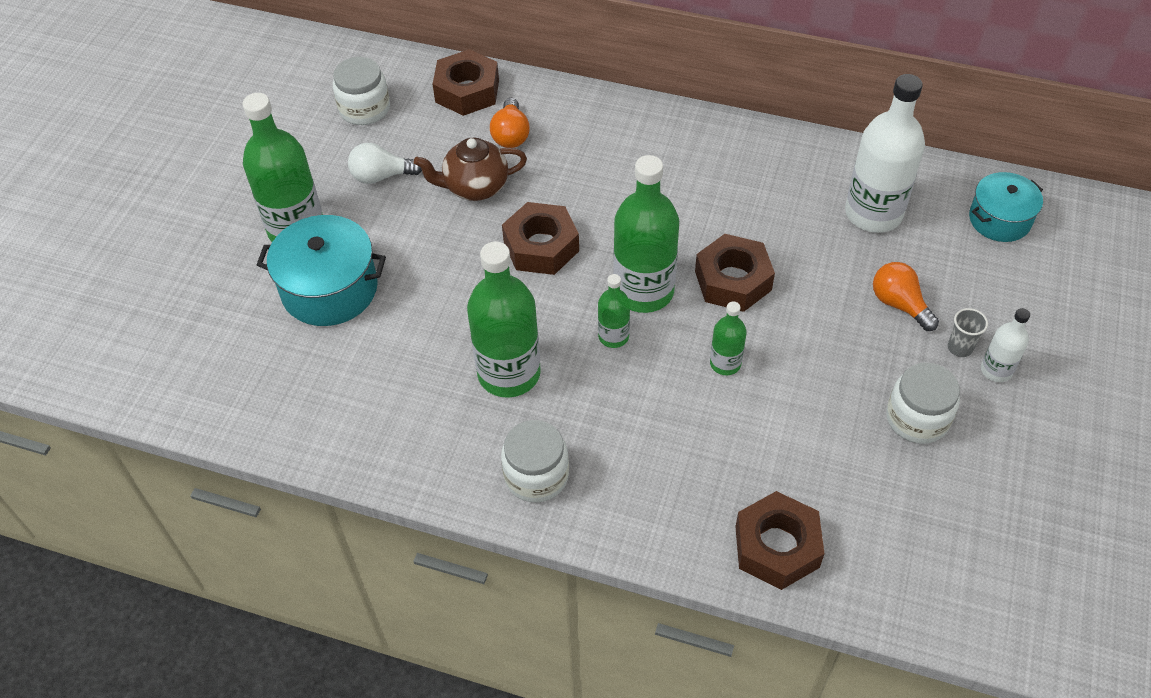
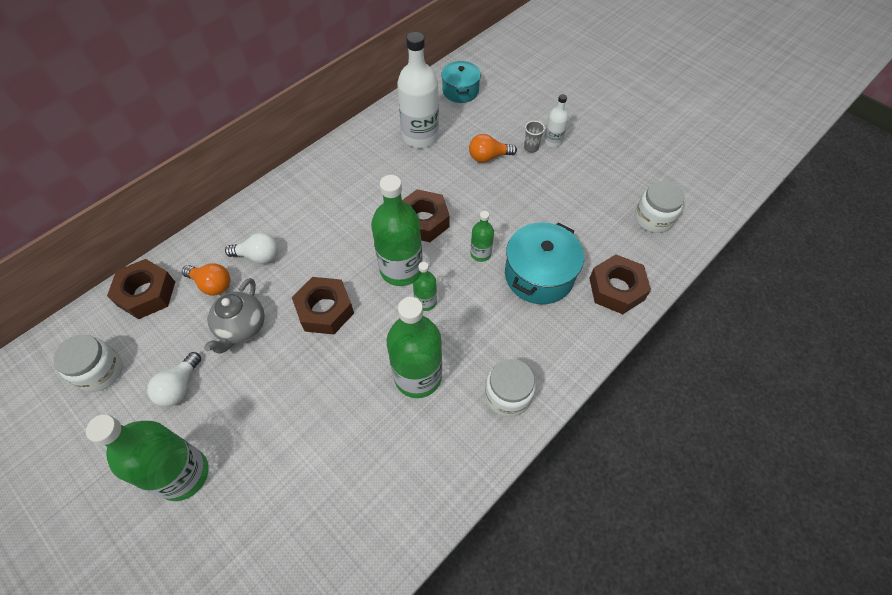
camera: 65 degrees left, 5 degrees up
(329, 289) = (262, 471): turquoise pot -> turquoise pot (539, 275)
(475, 187) = (241, 328): brown teapot -> grey teapot
(572, 152) = (258, 256): none -> white light bulb
(917, 418) = (565, 187): white jar -> white jar (653, 218)

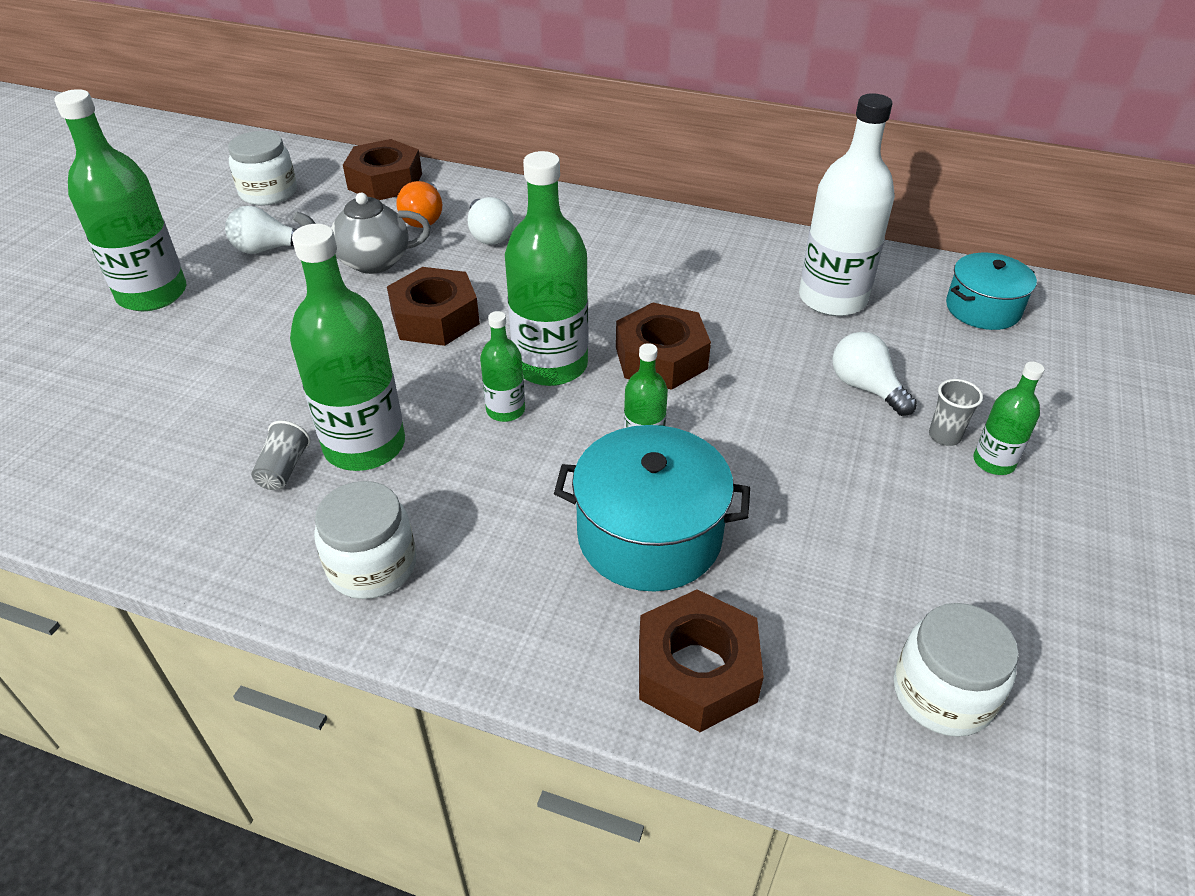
camera: 65 degrees right, 15 degrees down
(416, 422) = (284, 469): none -> grey cup
(488, 157) = (865, 388): orange light bulb -> white light bulb
(553, 141) = (993, 462): white bottle -> green bottle

